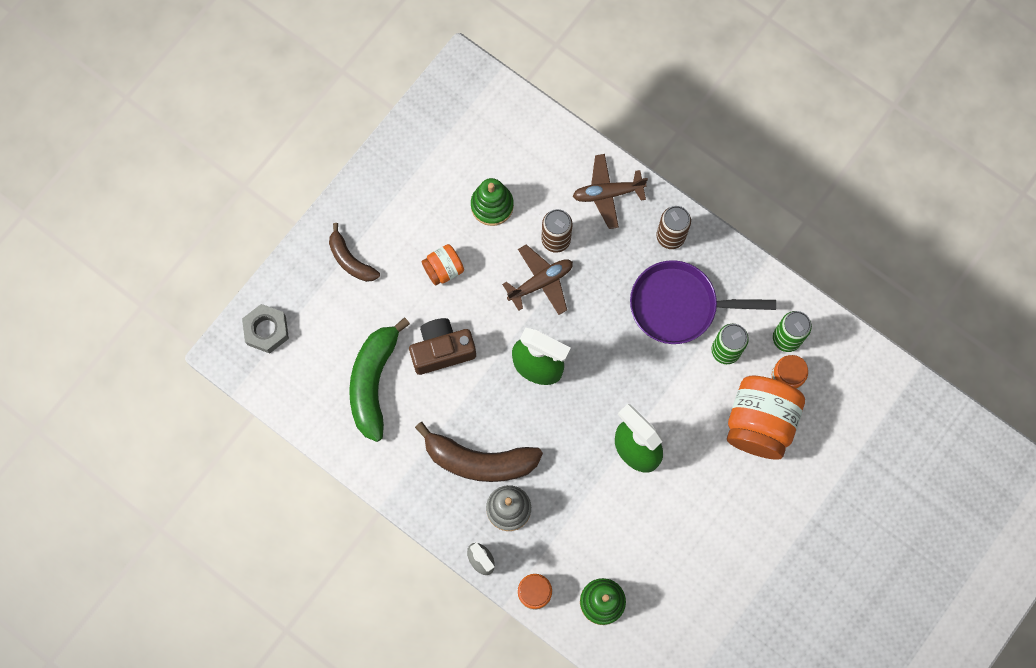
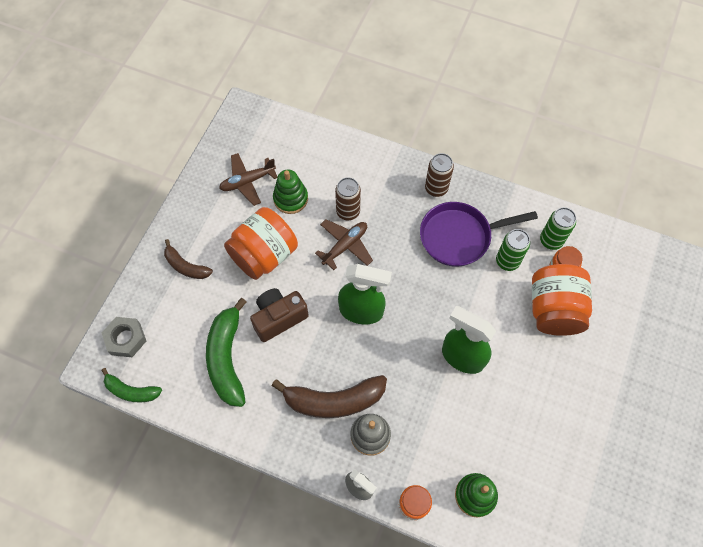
camera: 15 degrees left, 10 degrees down
(262, 391) = (131, 391): none -> green banana
(443, 269) = (264, 255): orange jar -> orange jar, size x1.97
(607, 193) = (378, 169): brown plane -> brown plane (247, 182)

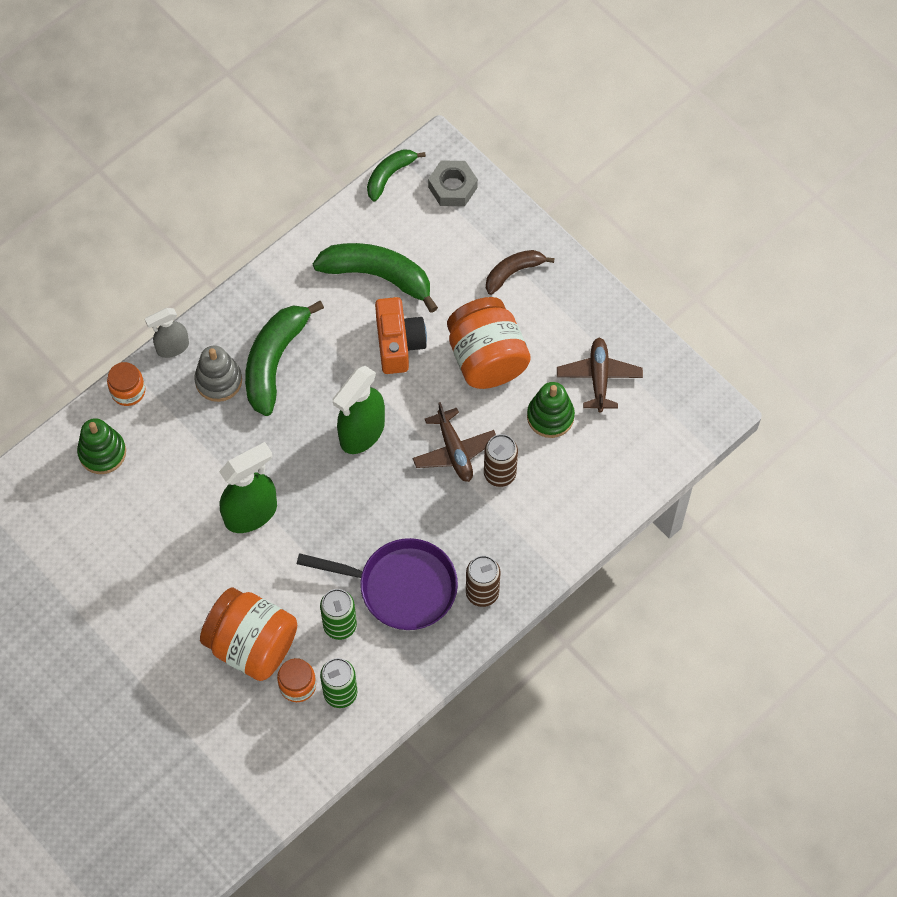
camera: 115 degrees right, 0 degrees up
(279, 318) = (398, 344): brown camera -> orange camera
(334, 400) = (275, 361): brown banana -> green banana
(459, 236) = (401, 587): purple pan -> purple pan turned 90 degrees clockwise

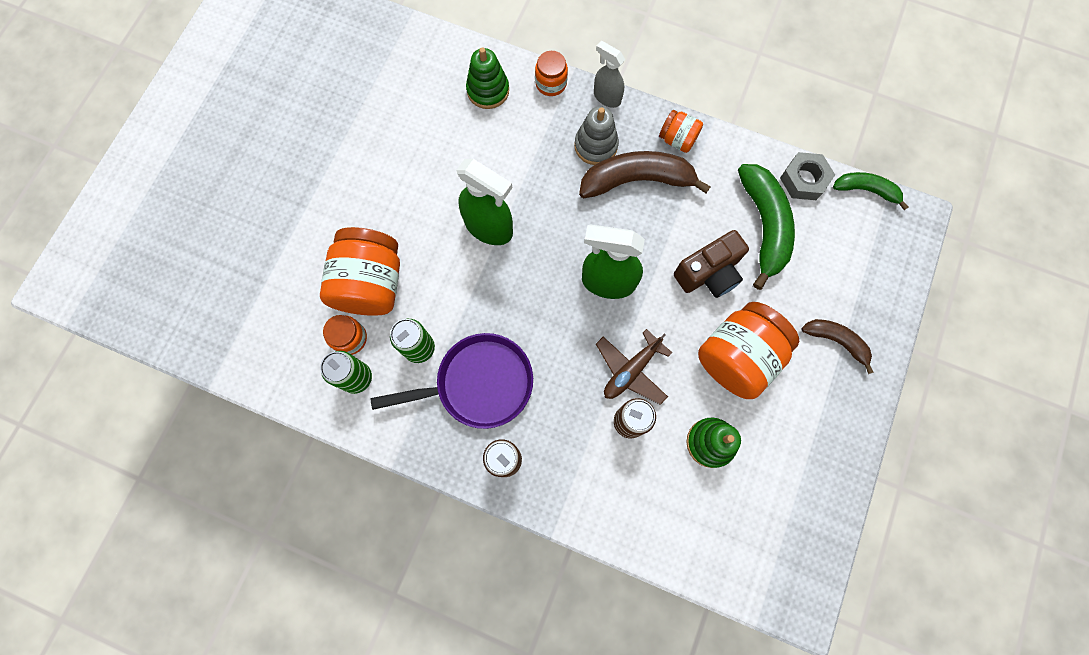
camera: 65 degrees right, 10 degrees up
(252, 306) = (677, 139): none -> orange jar
(275, 361) = (637, 180): green banana -> brown banana
(398, 344) = (708, 273): orange camera -> brown camera
(401, 587) = (478, 384): purple pan -> purple pan turned 90 degrees counterclockwise
(452, 187) = (888, 248): grey nut -> grey nut (803, 180)
(599, 378) = (774, 471): brown plane -> none

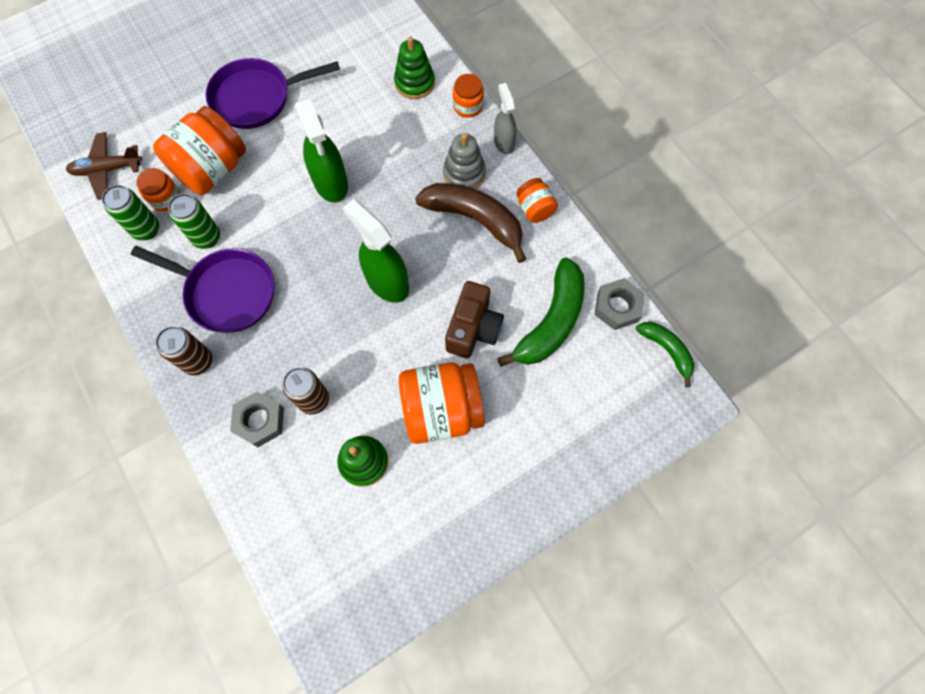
camera: 35 degrees right, 5 degrees down
(356, 192) = (257, 98): none -> purple pan
(600, 471) = (260, 421): none -> grey nut
(631, 370) = (348, 361): brown plane -> brown plane (107, 169)
(708, 273) = (473, 329): brown camera -> brown camera turned 75 degrees counterclockwise
(836, 341) = (536, 455): brown banana -> none

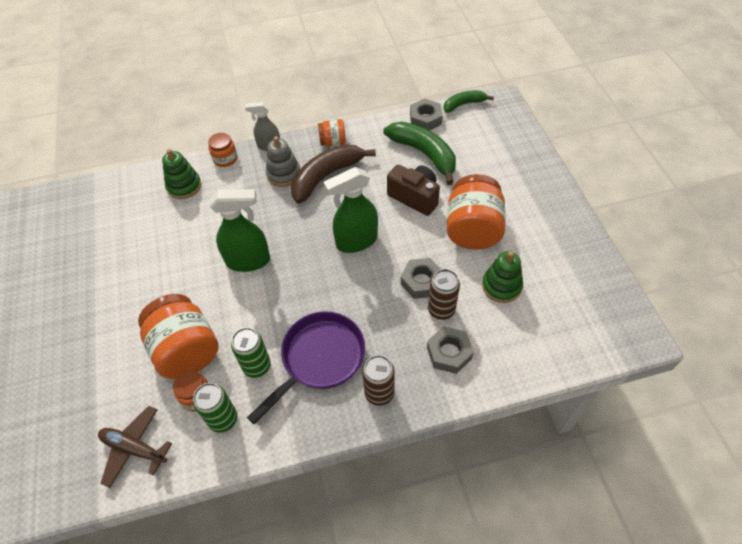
camera: 70 degrees left, 15 degrees down
(107, 169) = (134, 448): brown plane -> brown plane turned 105 degrees clockwise
(257, 98) = (130, 300): purple pan -> none
(347, 368) = (421, 282): none -> grey nut

